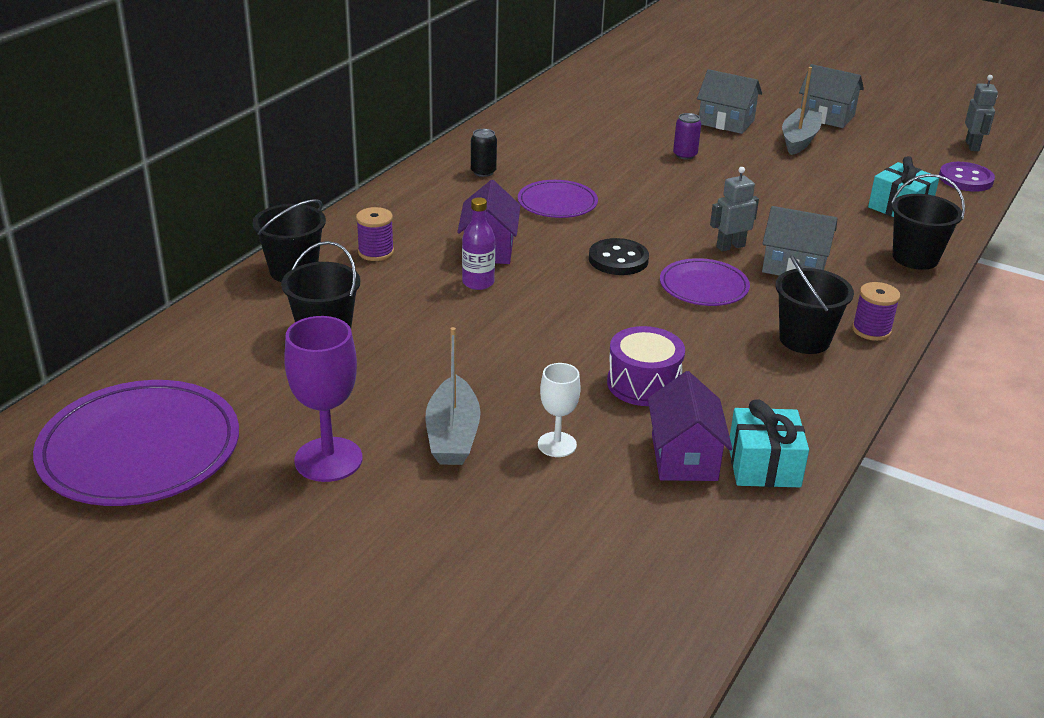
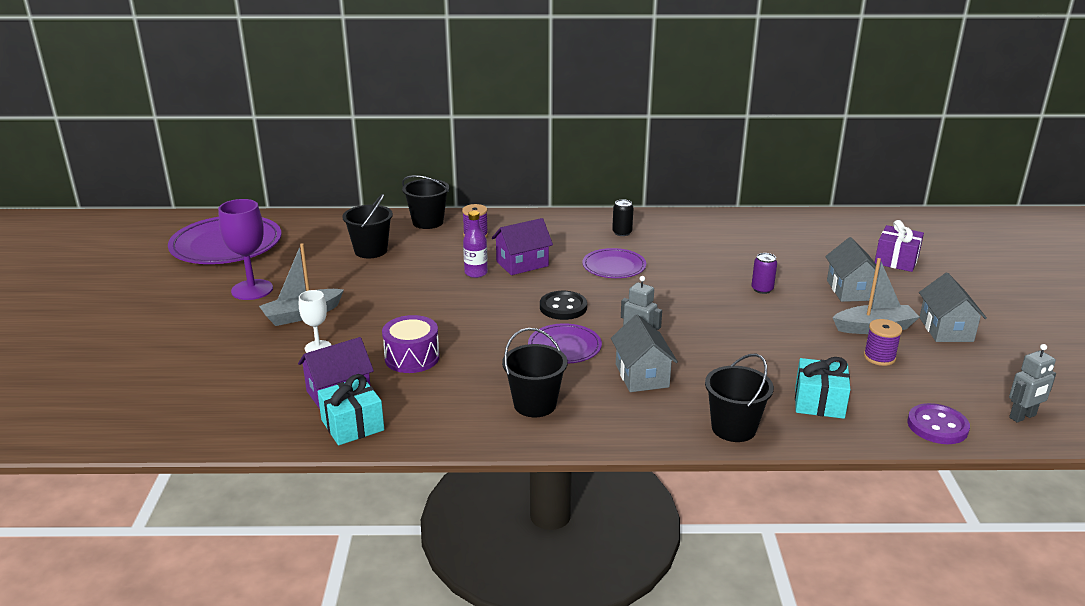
camera: 60 degrees right, 5 degrees down
(692, 85) = (896, 260): none -> purple gift
(871, 330) = (582, 431): purple spool -> purple spool (879, 357)

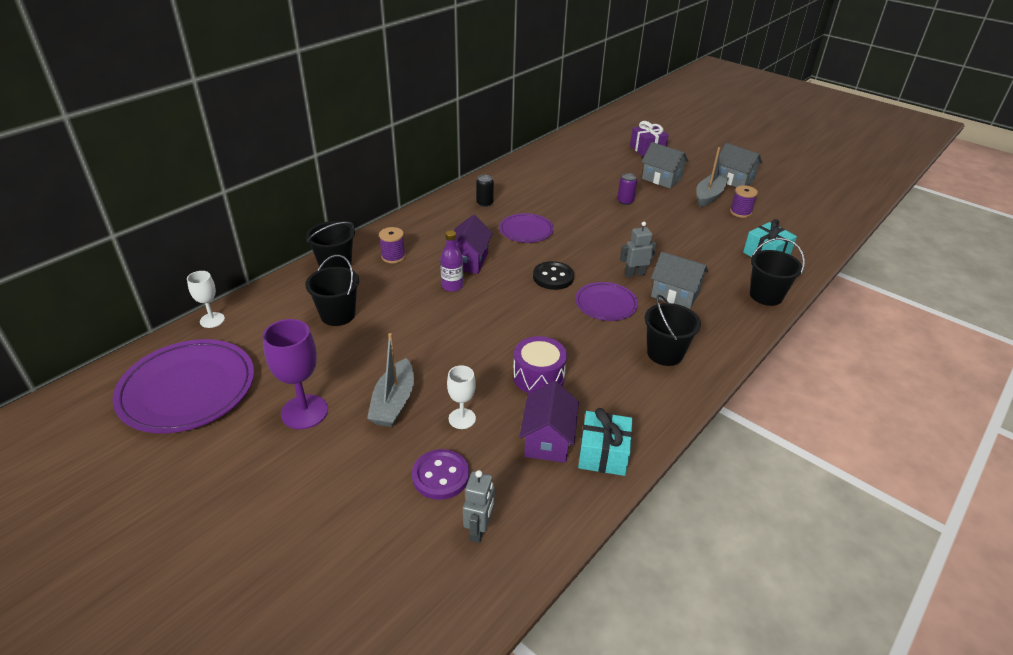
camera: 50 degrees left, 10 degrees up
(303, 217) = (212, 320): none -> white goblet
(937, 426) = (821, 236): purple button -> purple button (440, 476)
(1022, 416) = (834, 210): grey robot -> grey robot (479, 529)

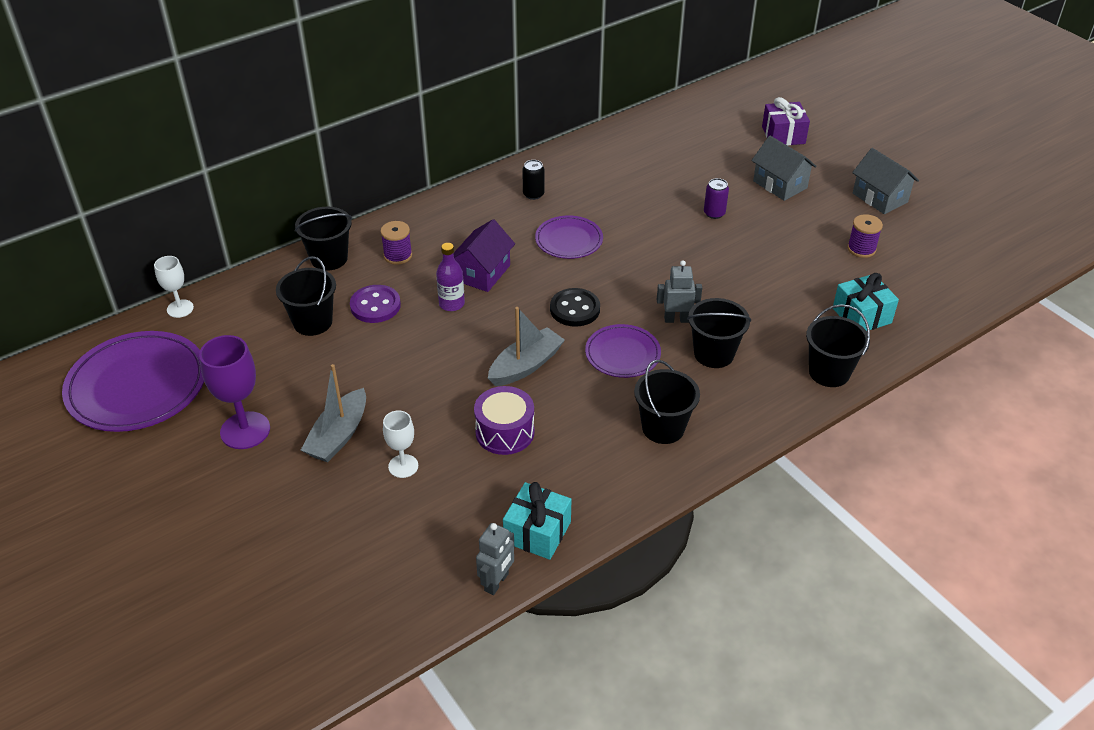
camera: 15 degrees right, 5 degrees up
(440, 476) = (359, 524): purple button -> purple button (375, 306)
(479, 529) = (377, 586): grey robot -> grey robot (497, 582)
(548, 440) = (484, 506): purple house -> none
(675, 294) = (714, 354): grey house -> black bucket
(709, 196) = (831, 219): grey boat -> grey boat (525, 366)

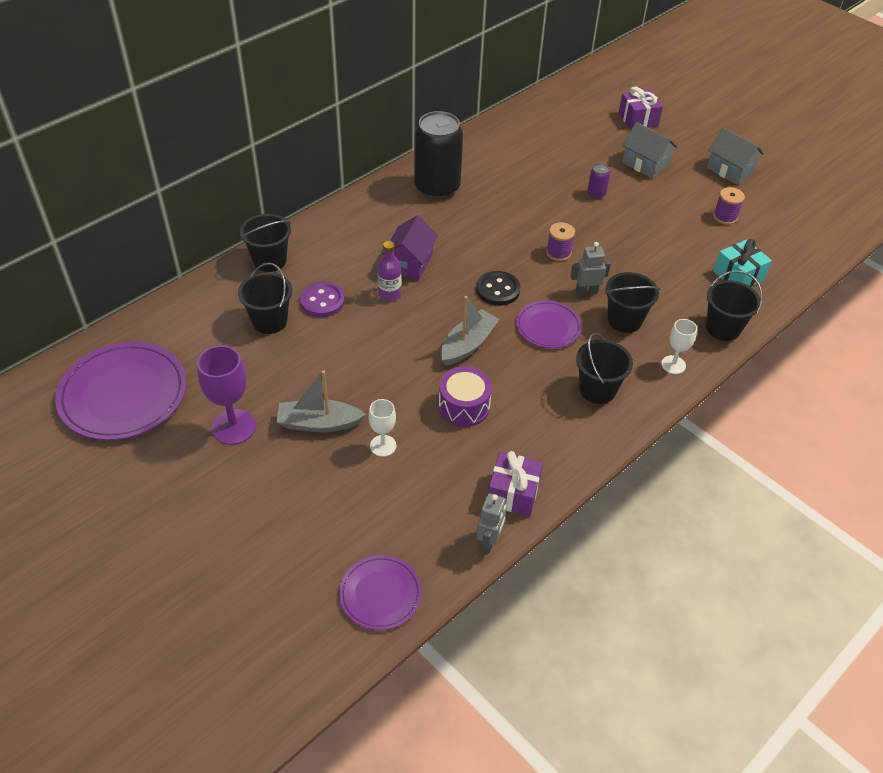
camera: 10 degrees left, 5 degrees up
(180, 308) = (144, 318): white goblet -> white goblet (673, 365)
(339, 435) = (319, 423): grey boat -> grey boat turned 75 degrees clockwise
(398, 255) = (331, 253): purple spool -> purple spool (558, 253)
(533, 194) = (437, 187): black can -> black can, size x2.41
(537, 532) = (513, 493): turquoise gift -> purple gift
(569, 240) = (478, 227): purple plate -> purple plate (380, 594)

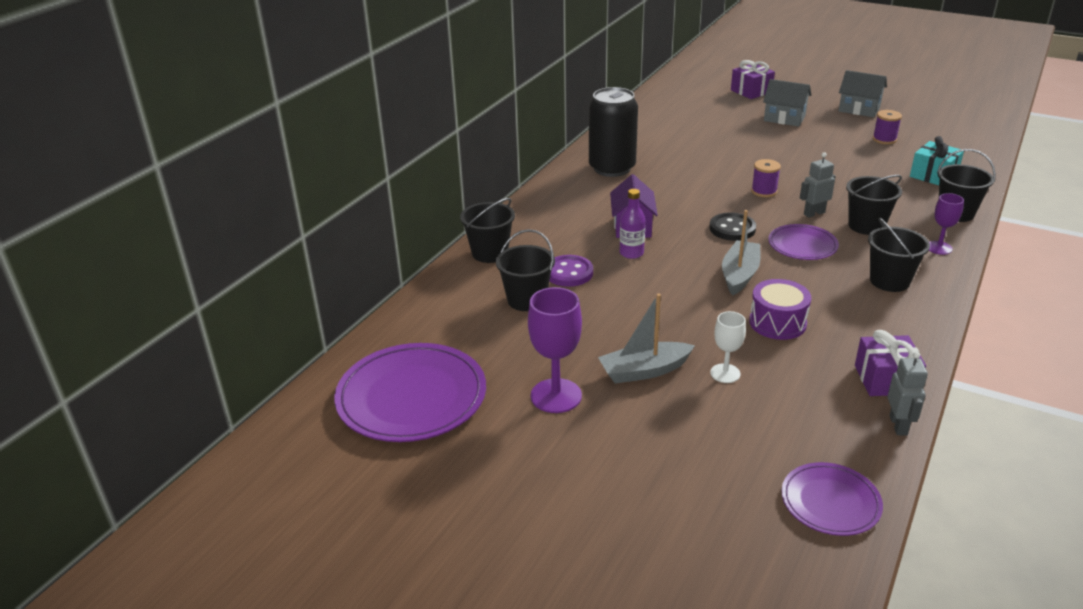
camera: 15 degrees left, 15 degrees down
(596, 194) = (760, 145): purple can -> none
(673, 365) = (939, 248): white goblet -> purple goblet

